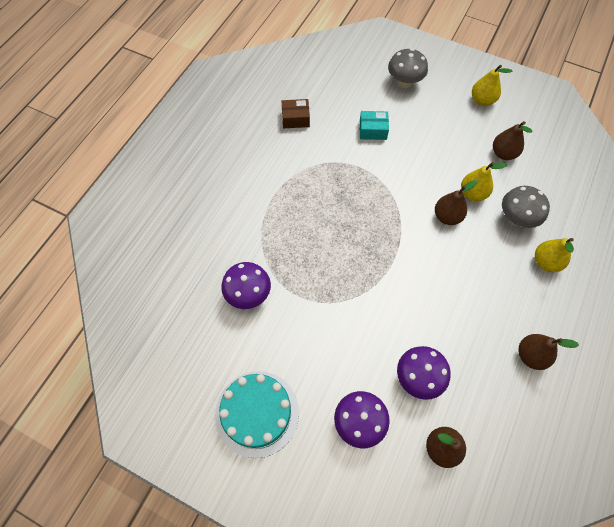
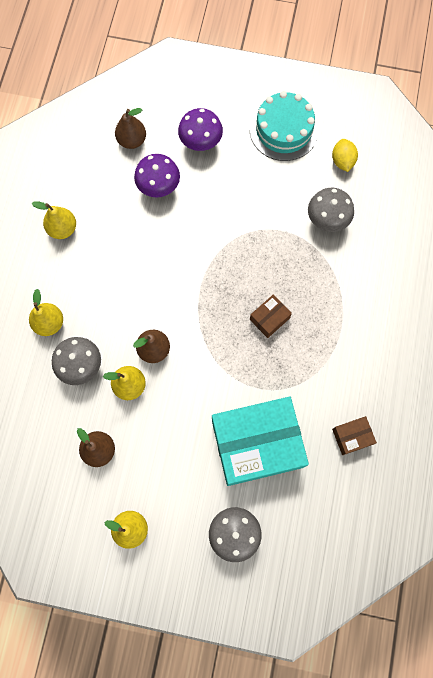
camera: 165 degrees right, 10 degrees up
(206, 355) = (342, 161): none -> yellow lemon
(248, 294) = (327, 220): purple mushroom -> grey mushroom
(335, 217) = (269, 319): none -> brown box
(373, 130) = (256, 444): turquoise box -> turquoise box, size x2.38
(531, 355) = (63, 229): brown pear -> yellow pear

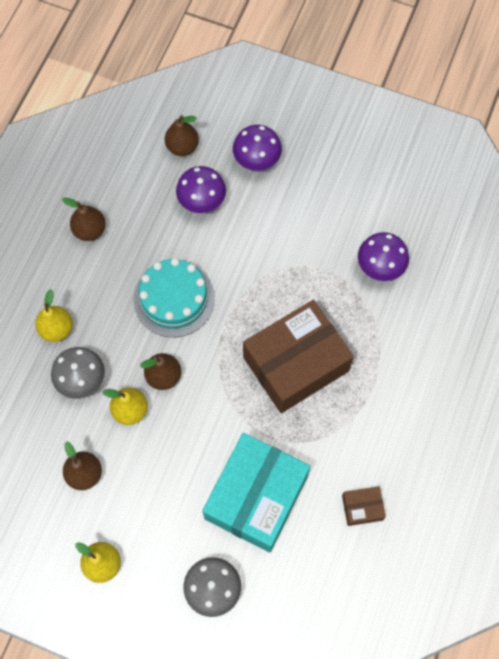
camera: 10 degrees right, 5 degrees down
(63, 229) = (90, 230): yellow pear -> brown pear
(256, 444) = (256, 497): turquoise box -> turquoise box turned 60 degrees counterclockwise
(269, 319) = (296, 364): brown box -> brown box, size x2.38
(284, 130) = (351, 161): turquoise cake -> turquoise cake (174, 299)
(327, 220) = (380, 267): grey mushroom -> purple mushroom
(342, 161) = (409, 205): yellow lemon -> none

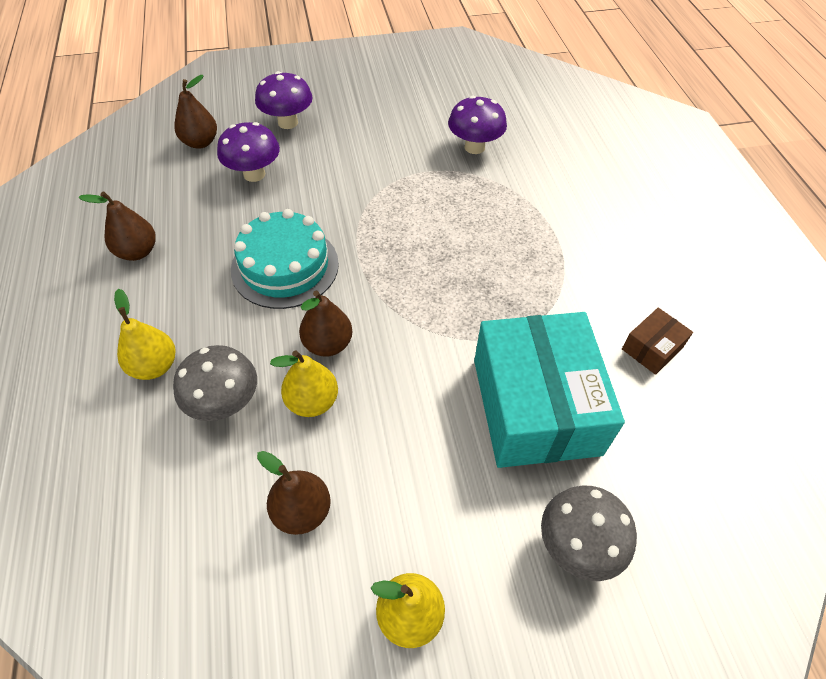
camera: 35 degrees left, 15 degrees down
(296, 364) = (465, 258): brown box -> none

